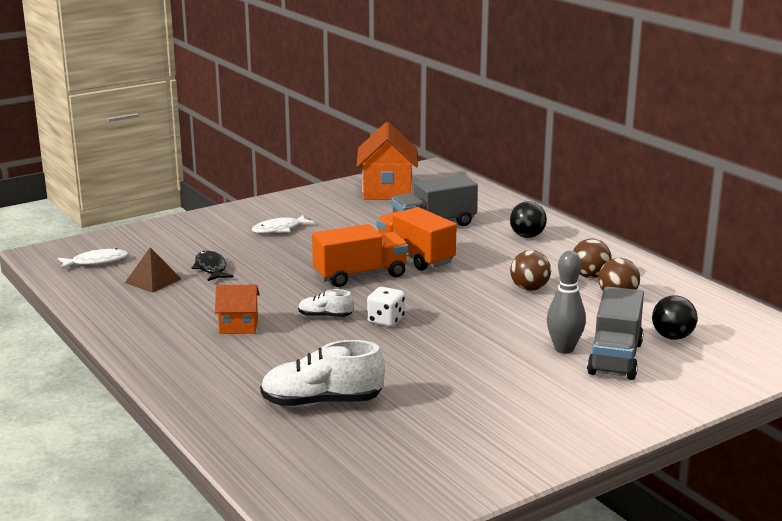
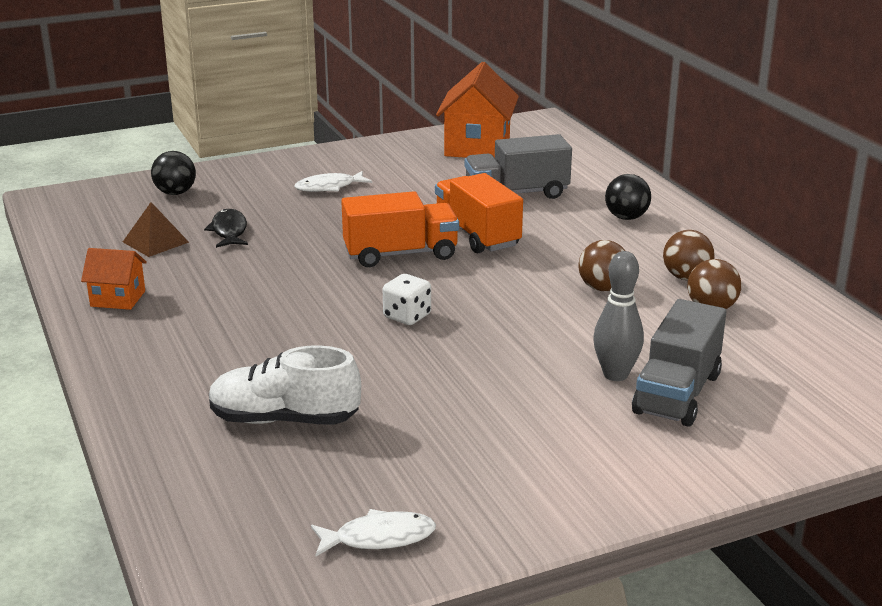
camera: 10 degrees right, 5 degrees up
(96, 262) = (102, 213): white fish -> white fish (379, 538)
(238, 326) = (228, 308): orange house -> orange house (118, 298)
(325, 316) = (336, 304): white shoe -> none
(672, 337) = (763, 370): black ball -> black ball (175, 193)

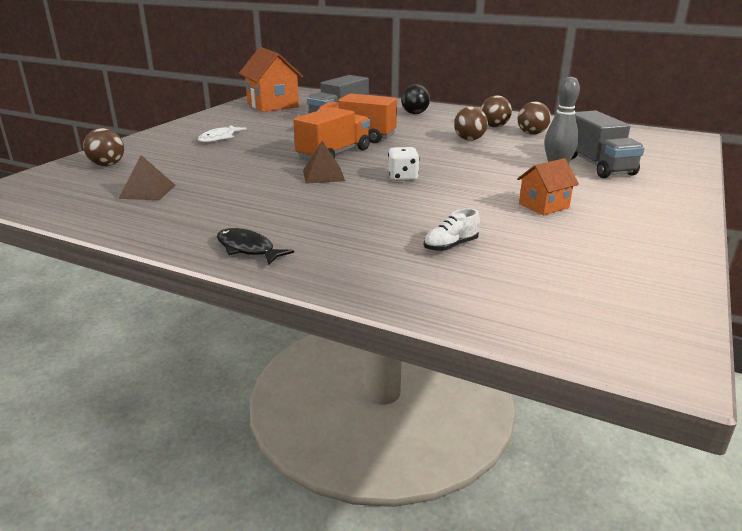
camera: 40 degrees left, 0 degrees up
(118, 298) = (184, 228): orange house -> orange house (543, 206)
(175, 193) = (107, 165): black ball -> brown ball
(229, 231) = (194, 172): black fish -> black fish (248, 249)
(284, 419) = (450, 246): white shoe -> white shoe, size x0.52
(335, 281) = (323, 175): none -> brown pyramid
(379, 538) = (638, 277): white fish -> none

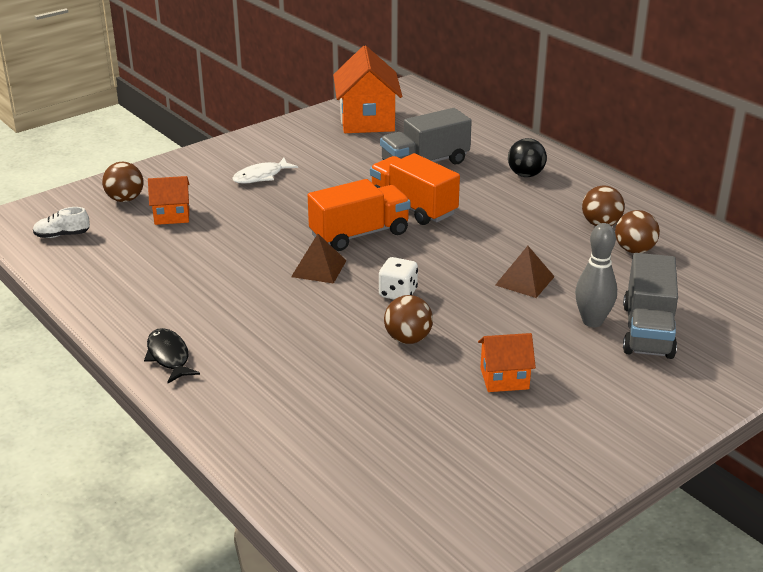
camera: 25 degrees right, 5 degrees up
(147, 191) = (136, 251): brown pyramid -> brown pyramid (525, 281)
(161, 167) = (172, 216): none -> orange house
(450, 246) = (350, 406): white shoe -> white shoe (62, 235)
(469, 139) = (541, 243): brown ball -> brown ball (408, 339)

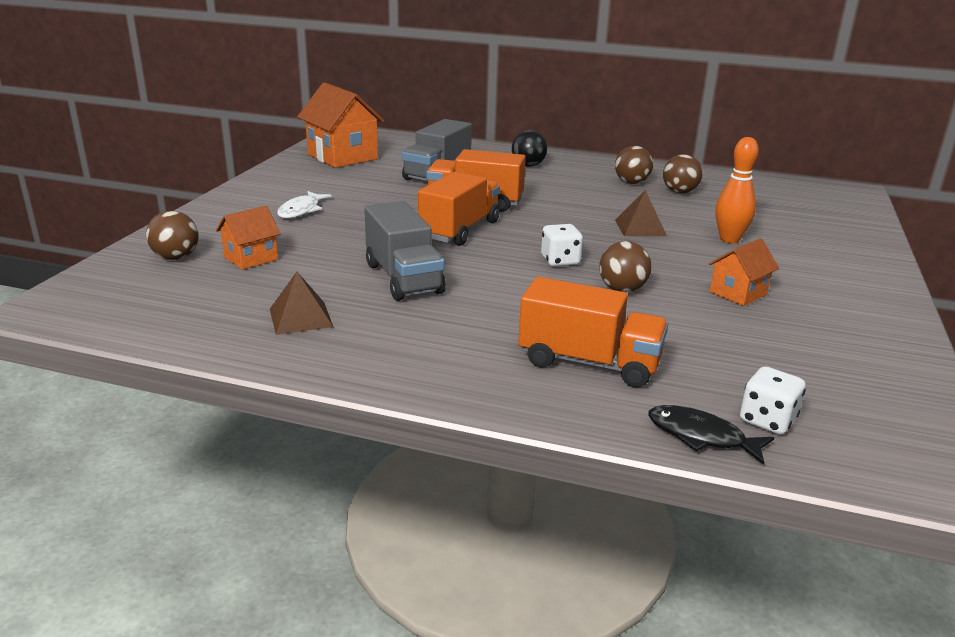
camera: 35 degrees left, 5 degrees down
(62, 235) = (140, 304): white shoe -> none
(169, 356) = (428, 372): black fish -> black fish (701, 436)
(285, 392) = (589, 363): none -> orange truck
(319, 268) = (463, 262): brown pyramid -> brown pyramid (300, 317)
(343, 490) = (767, 420): none -> white dice
(592, 321) = (729, 239): grey bowling pin -> orange bowling pin
(647, 331) = (772, 235): grey truck -> grey truck (403, 278)

